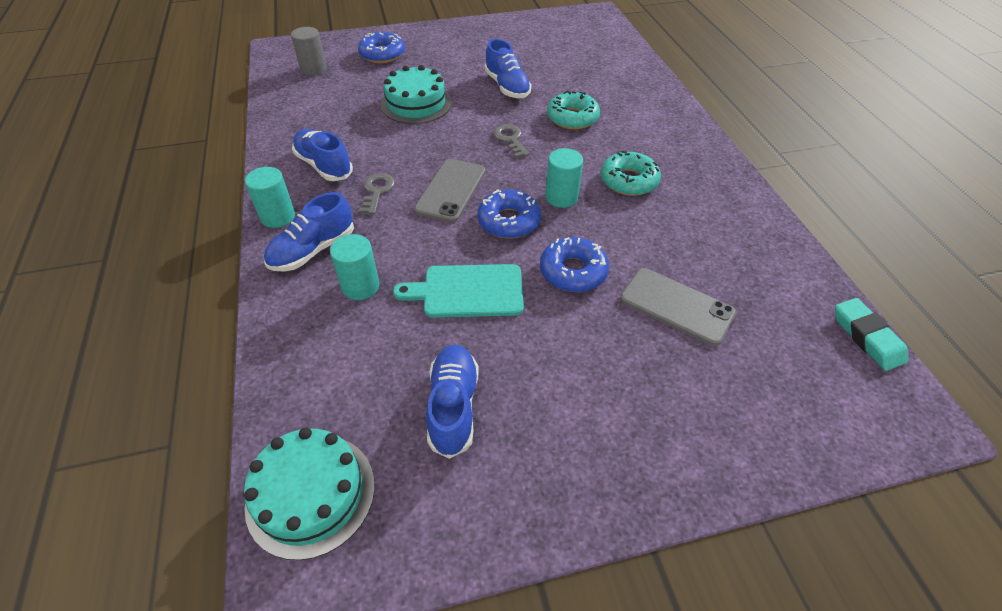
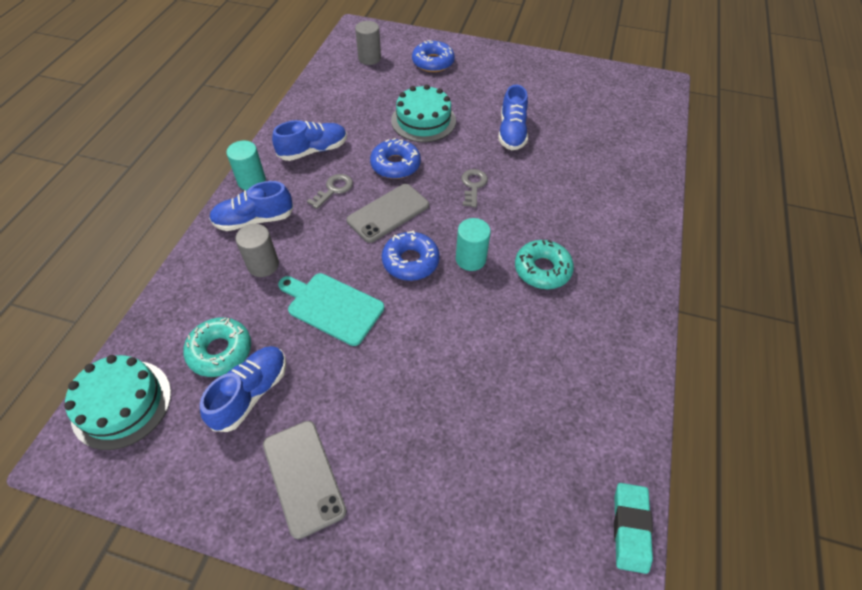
camera: 30 degrees right, 5 degrees up
(324, 165) = (313, 150): blue shoe -> blue shoe turned 75 degrees clockwise
(360, 286) = (263, 265): turquoise cylinder -> grey cylinder
(572, 118) = (544, 186): turquoise donut -> turquoise donut (220, 351)
(573, 271) = (424, 330): blue donut -> blue donut (395, 165)
(676, 306) = (482, 405): grey phone -> grey phone (303, 477)

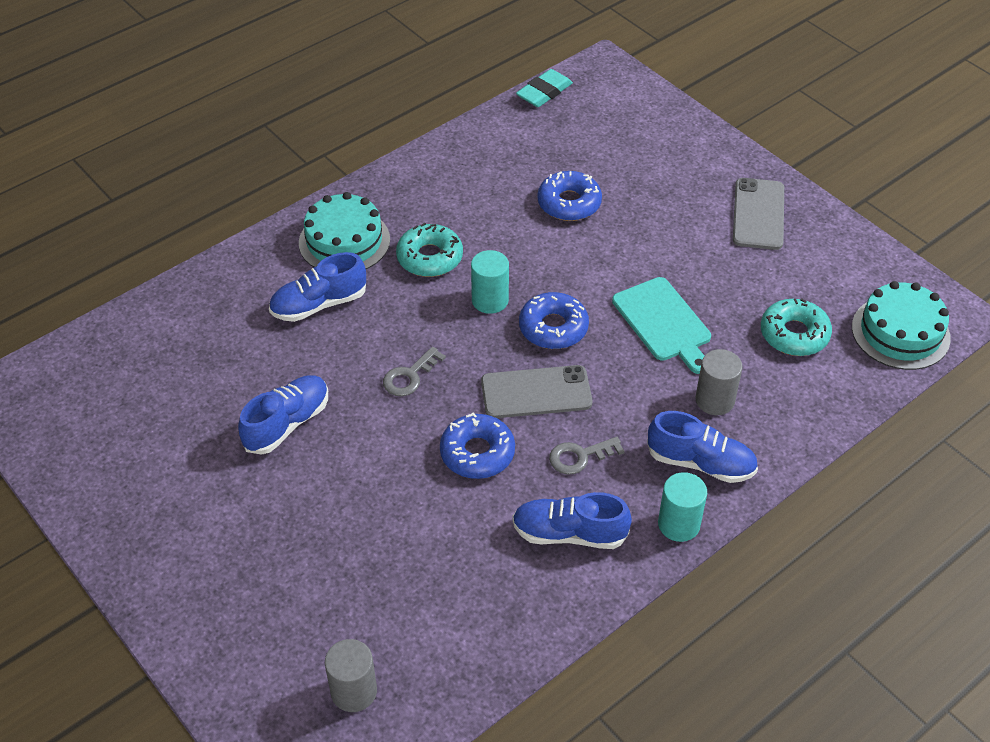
camera: 145 degrees left, 5 degrees down
(251, 393) = (778, 287): blue shoe -> blue shoe (319, 304)
(423, 120) = (381, 506): turquoise cake -> turquoise cake (344, 241)
(433, 62) = (262, 620): blue donut -> blue donut (569, 203)

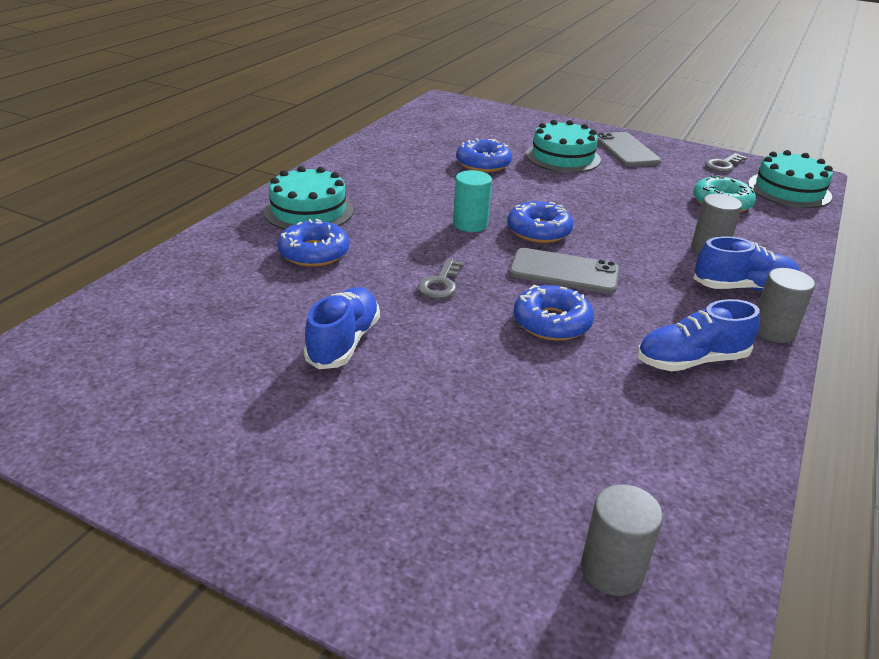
camera: 25 degrees left, 15 degrees down
(319, 304) = (314, 253): blue shoe -> blue donut
(429, 257) = (395, 208): turquoise donut -> none
(536, 392) = (564, 272): grey phone -> grey phone turned 45 degrees clockwise
(544, 92) = (411, 115): turquoise eraser -> none
(580, 457) = (643, 305): grey key -> grey key (723, 165)
(664, 323) = (622, 213): turquoise cutting board -> none
(670, 211) = (562, 157): none -> turquoise cake
(679, 524) = (772, 331): turquoise cylinder -> grey cylinder

